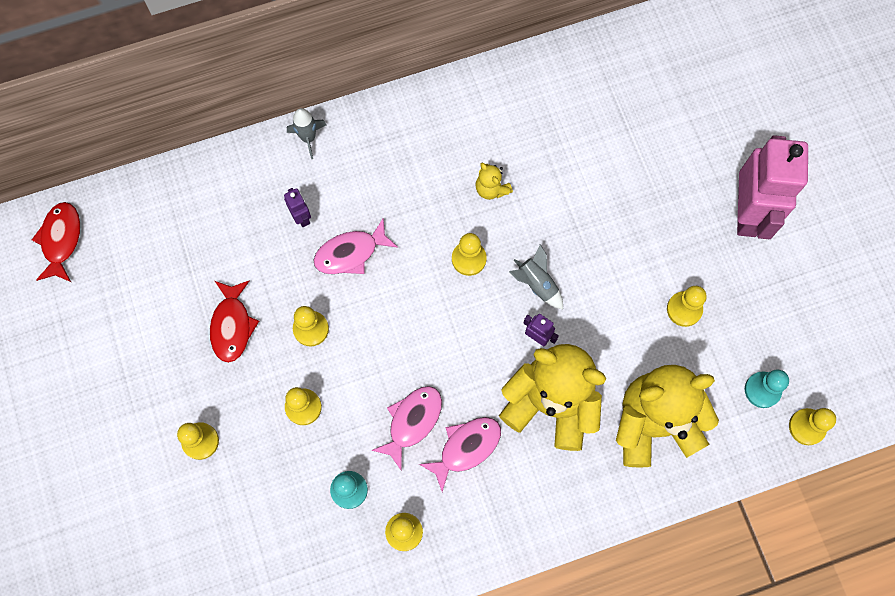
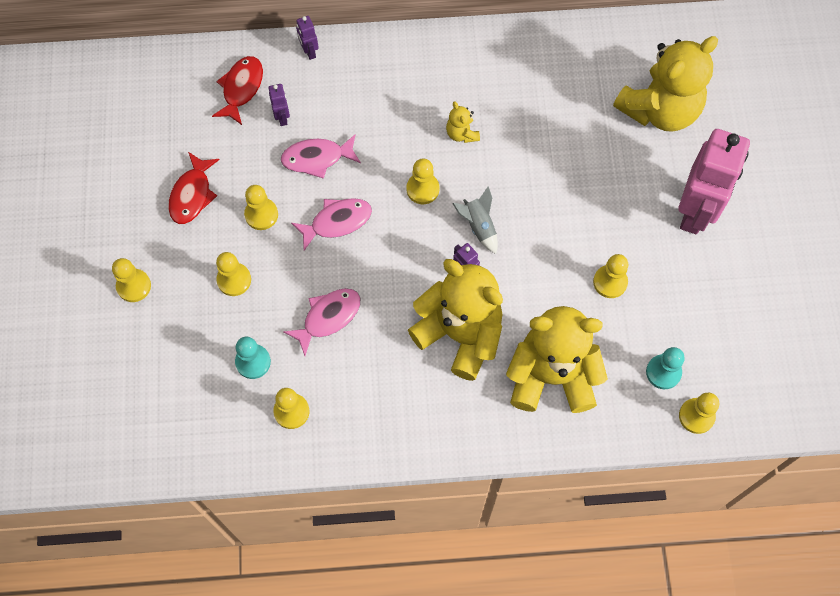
camera: 15 degrees right, 5 degrees down
(61, 240) = (66, 86): red fish -> red fish (241, 88)
(308, 138) = (309, 51): grey rocket -> purple robot
(466, 448) = (370, 353): pink fish -> pink fish (337, 222)
(683, 113) = (659, 110): none -> yellow teddy bear

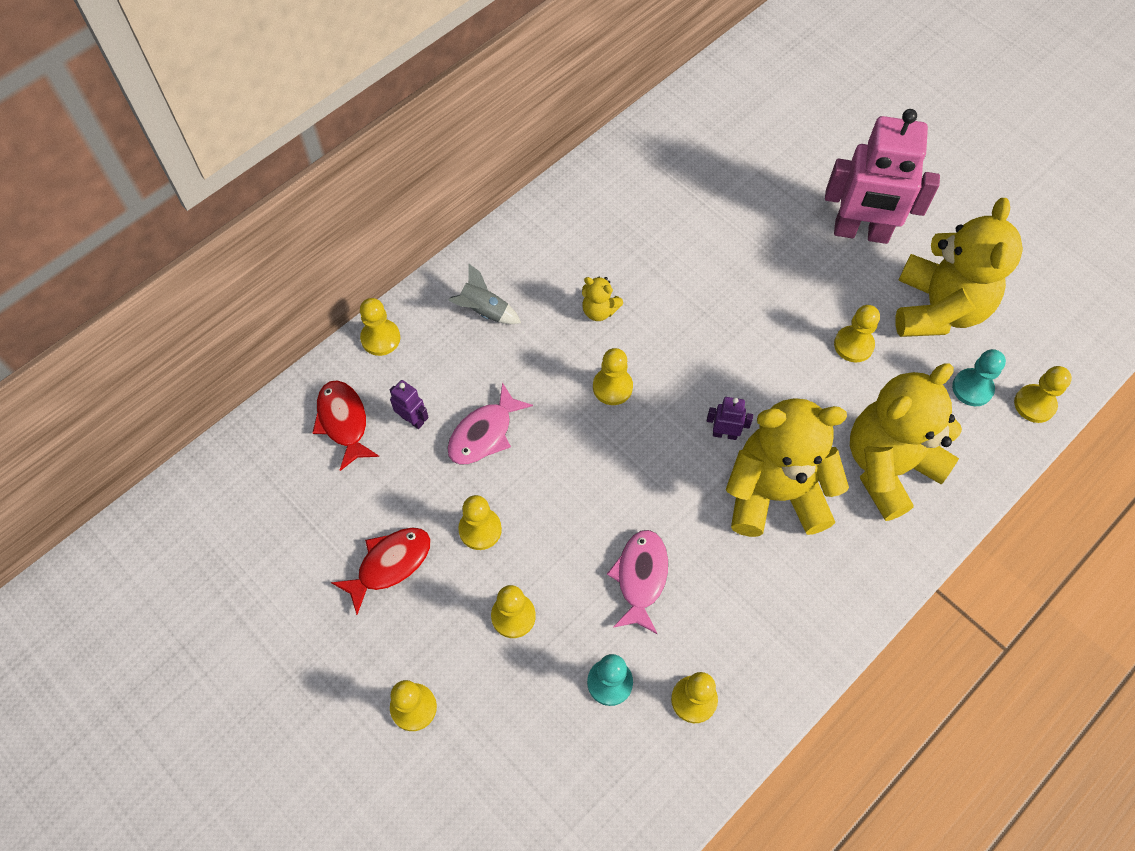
camera: 40 degrees left, 5 degrees down
(192, 195) = (389, 564): red fish -> red fish turned 105 degrees counterclockwise
(309, 51) = (380, 338): purple robot -> yellow pawn
(337, 222) = (561, 479): pink fish -> none
(479, 226) = (695, 382): grey rocket -> grey rocket (484, 311)
(659, 110) = (748, 169): yellow teddy bear -> yellow teddy bear (937, 309)
(695, 212) = (861, 233): pink robot -> pink robot turned 120 degrees clockwise

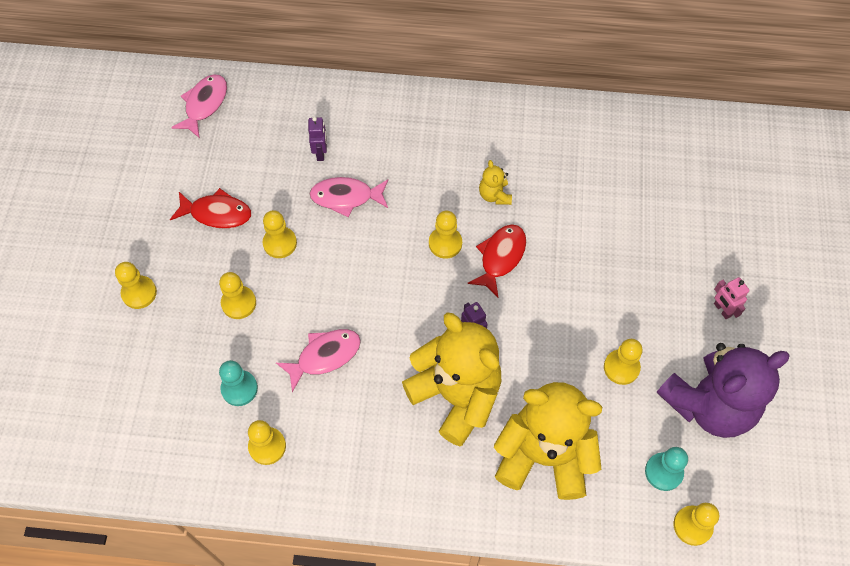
camera: 50 degrees right, 0 degrees up
(245, 485) = (204, 104): none -> pink fish
(343, 422) = (287, 120): red fish -> red fish (500, 257)
(380, 338) = (359, 95): yellow pawn -> none
(484, 311) = (431, 133): grey rocket -> none
(861, 233) = (722, 310): pink robot -> pink robot, size x0.41
(937, 309) = (709, 404): yellow teddy bear -> purple teddy bear

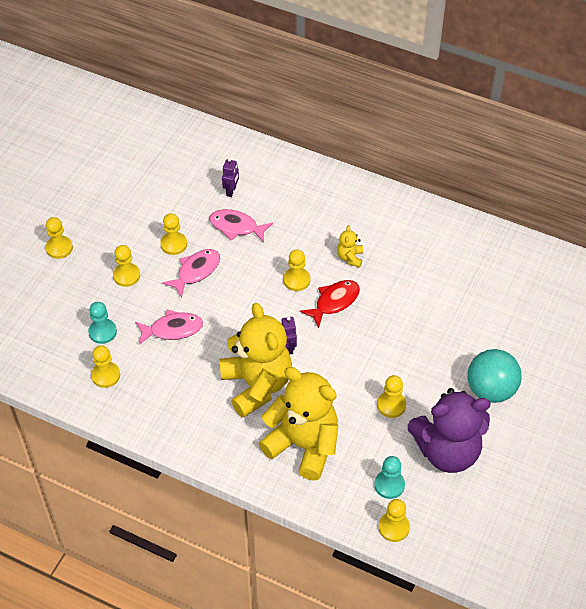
camera: 20 degrees right, 10 degrees down
(204, 104) = (160, 134): pink fish -> pink fish (196, 271)
(217, 213) = (137, 211): red fish -> none
(722, 310) = (491, 390): pink robot -> turquoise ball

